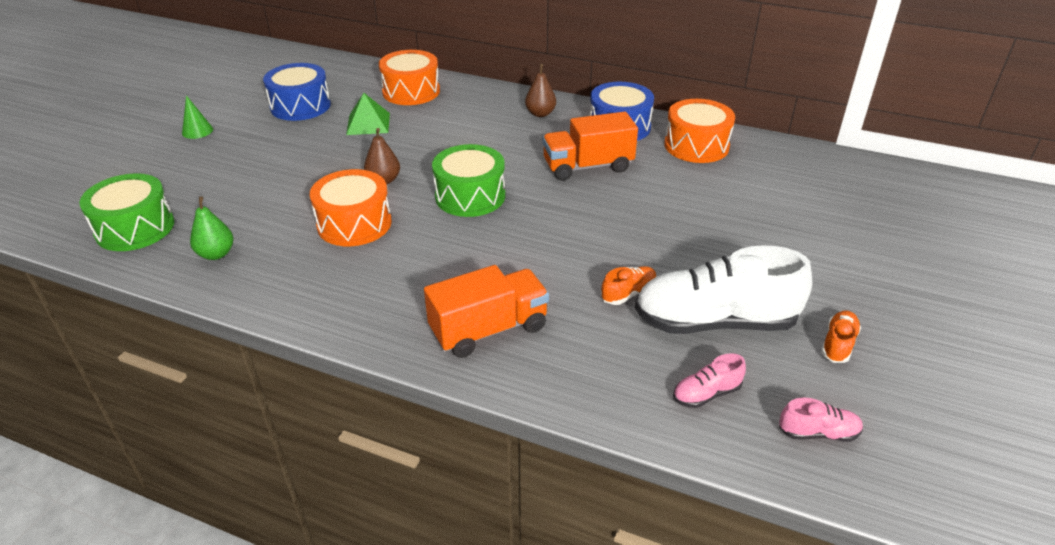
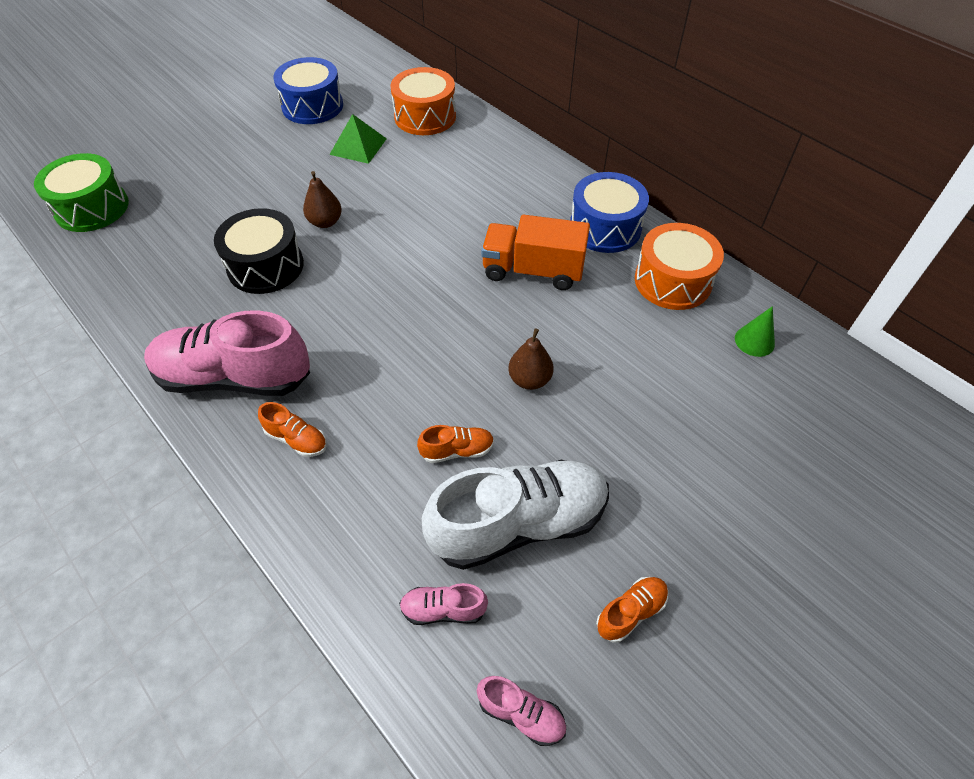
camera: 25 degrees right, 15 degrees up
(197, 131) = (208, 111): green cone -> green cone (754, 341)
(216, 254) = (133, 260): green pear -> none
(354, 223) = (265, 266): orange drum -> black drum
(394, 306) = (234, 377): none -> pink shoe
(470, 196) = (390, 269): green drum -> none
(489, 329) = (296, 439): orange truck -> orange shoe
(540, 113) = (533, 184): brown pear -> brown pear (530, 379)
(715, 322) = (518, 524): white shoe -> white shoe turned 135 degrees clockwise

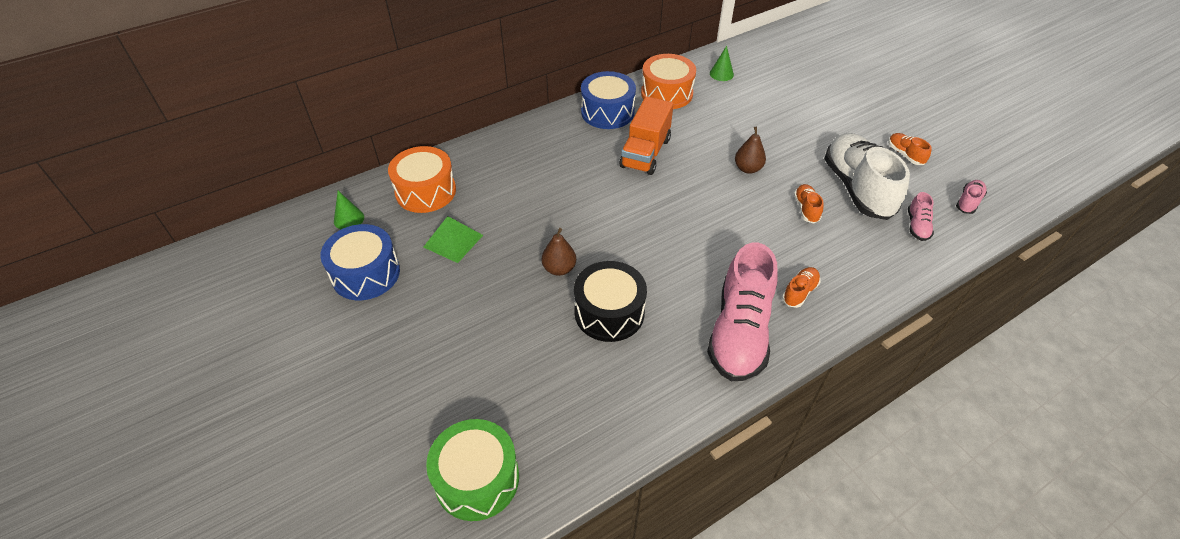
camera: 80 degrees left, 5 degrees down
(379, 82) = (349, 219): none -> green cone

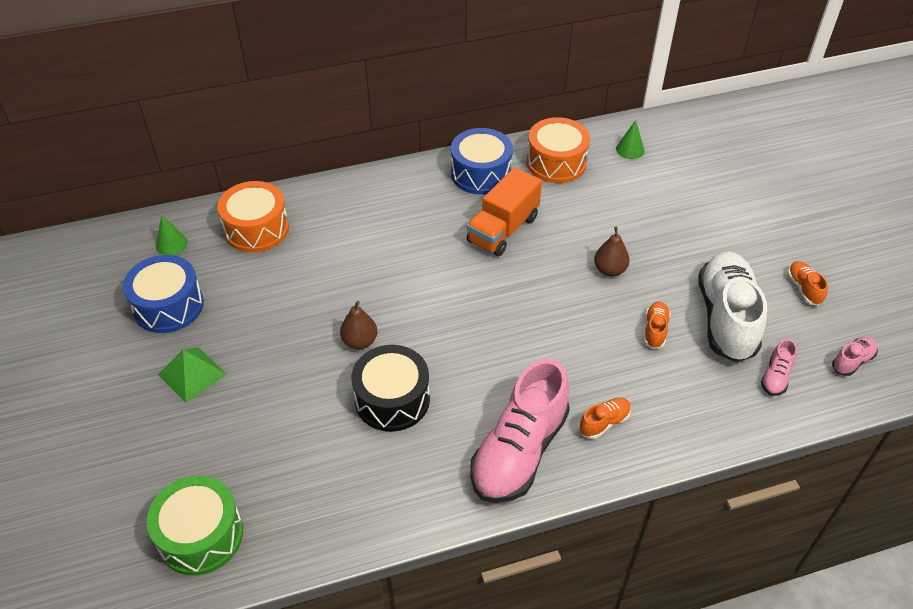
camera: 15 degrees right, 0 degrees up
(453, 241) = (264, 288): green pyramid -> green pyramid (192, 374)

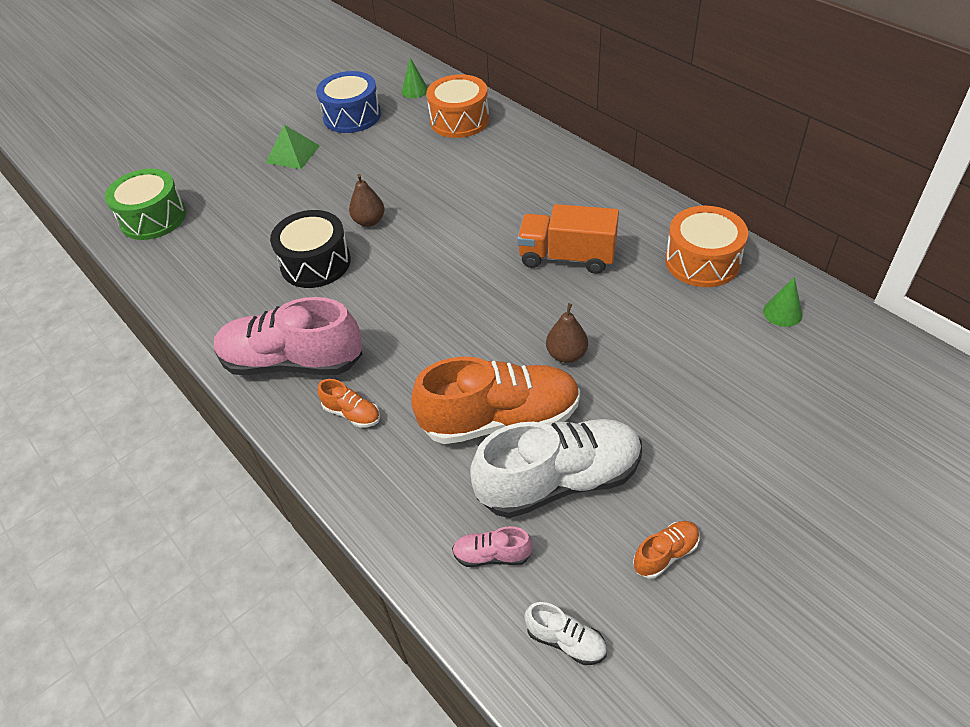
camera: 70 degrees right, 0 degrees up
(481, 173) = (636, 215): blue drum -> none
(655, 330) = (500, 419): orange shoe -> orange shoe, size x2.33
(852, 361) = (565, 640): pink shoe -> white shoe

